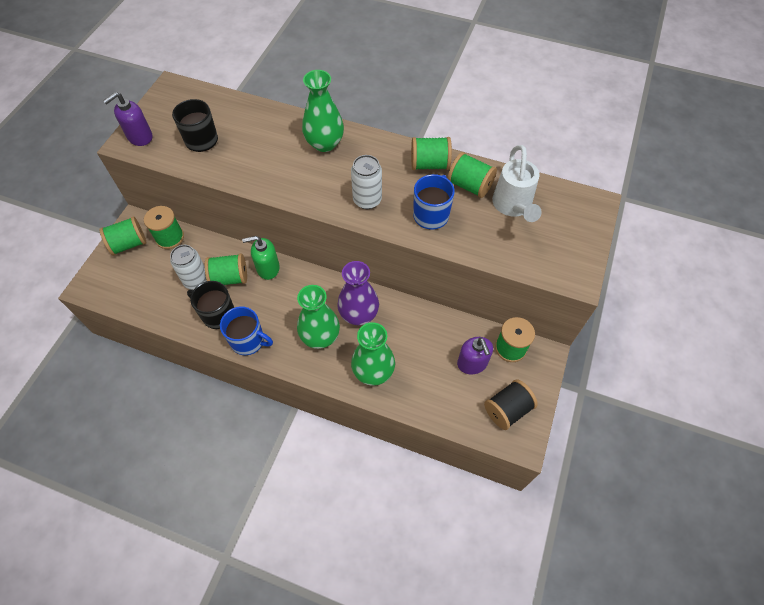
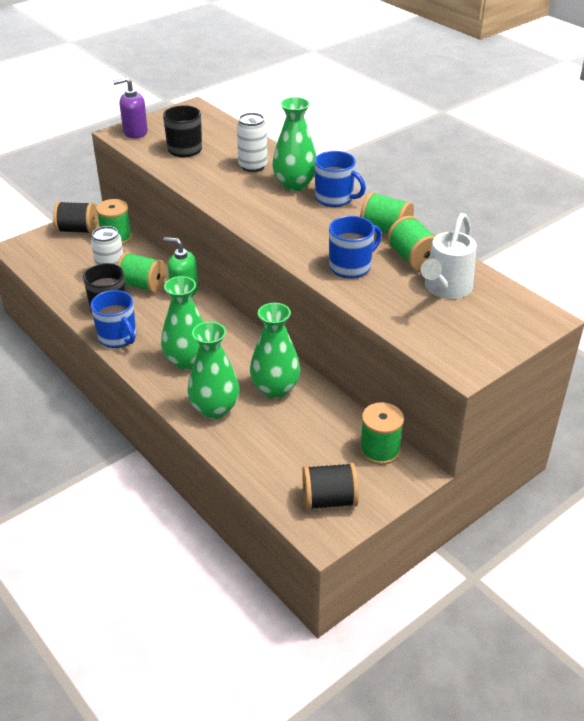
camera: 30 degrees right, 20 degrees down
(128, 244) = (77, 230): green spool -> black spool
(359, 314) = (240, 358): purple vase -> none
(367, 146) = (335, 198): none -> blue mug
(367, 200) = (297, 236): white can -> white can (253, 166)
(403, 330) = (275, 389): none -> green vase
(472, 363) = (324, 445): purple soap dispenser -> none

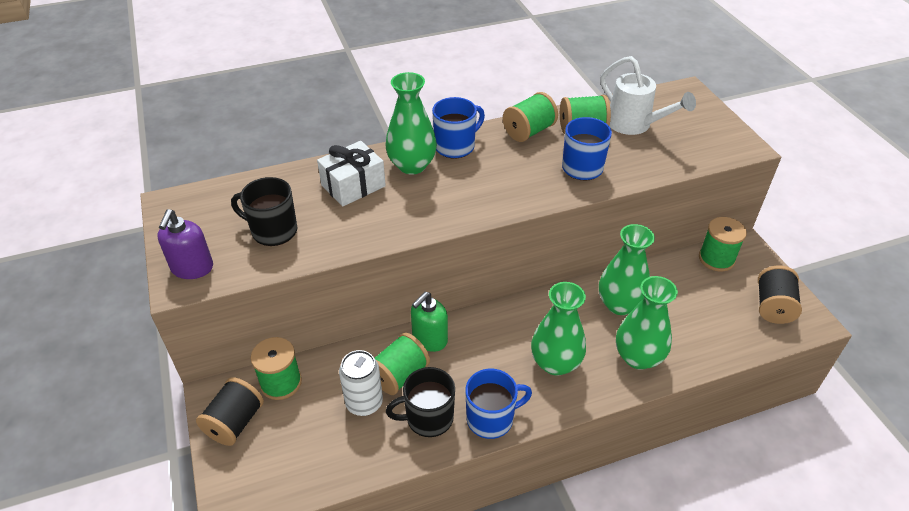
camera: 70 degrees left, 5 degrees up
(253, 166) = (353, 186): white can -> white gift

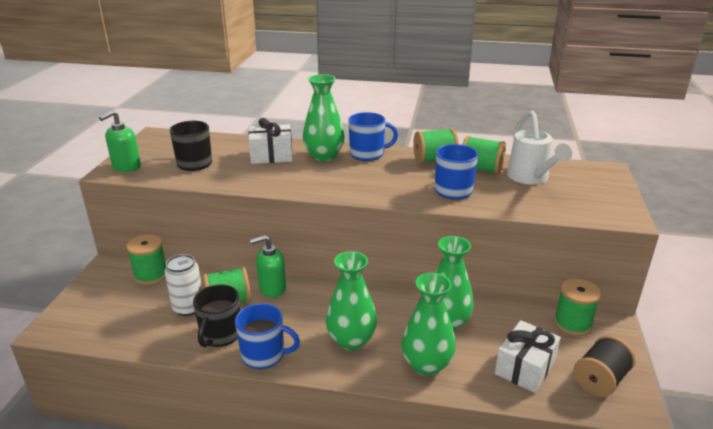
camera: 30 degrees right, 15 degrees down
(192, 268) = (126, 167): purple soap dispenser -> green soap dispenser
(235, 423) = (101, 285): black spool -> none
(428, 418) = (220, 335): black mug -> black mug turned 90 degrees counterclockwise
(713, 321) = (525, 368): none -> white gift

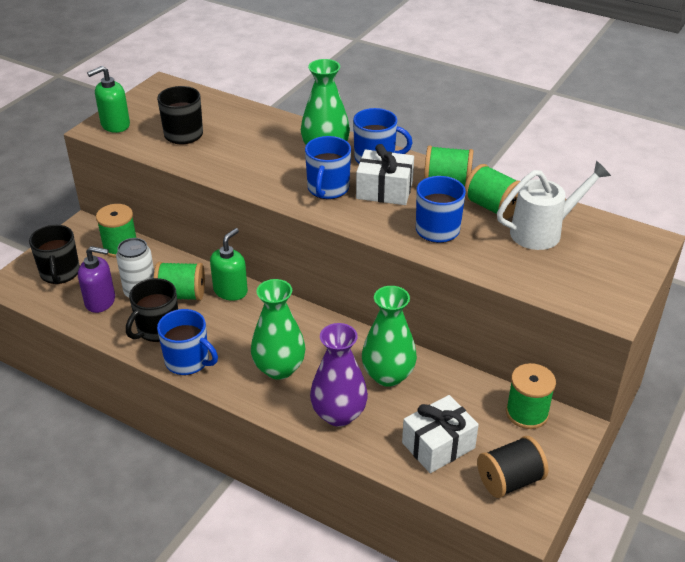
camera: 20 degrees right, 10 degrees up
(100, 309) = (60, 273): none -> black mug
(152, 324) = (100, 301): none -> purple soap dispenser
(271, 156) = (269, 139): white gift -> white gift (384, 190)
(272, 288) = (230, 291): green soap dispenser -> green soap dispenser turned 120 degrees clockwise
(344, 180) = (327, 189): none -> blue mug
(426, 365) = (338, 414): green vase -> purple vase
(530, 178) = (542, 232): white watering can -> white watering can turned 120 degrees counterclockwise

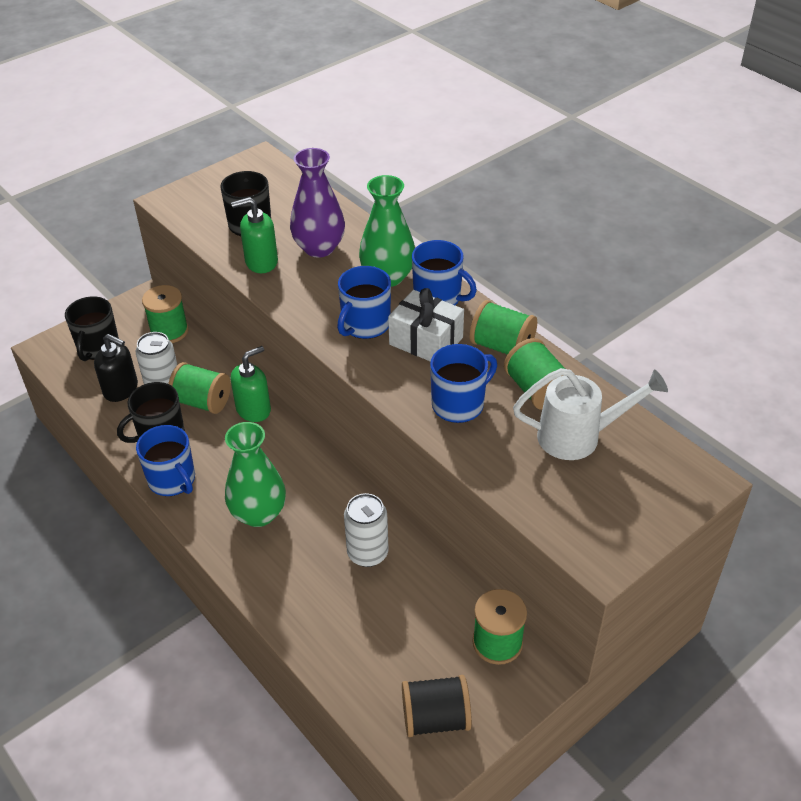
camera: 20 degrees right, 5 degrees up
(100, 301) = (121, 389): purple soap dispenser -> black soap dispenser
(115, 125) = (187, 199): green soap dispenser -> green soap dispenser (261, 262)
(338, 414) = (293, 584): purple vase -> purple vase (319, 248)
(388, 375) = (367, 553): green vase -> white can
(438, 445) = (379, 652): white gift -> none

